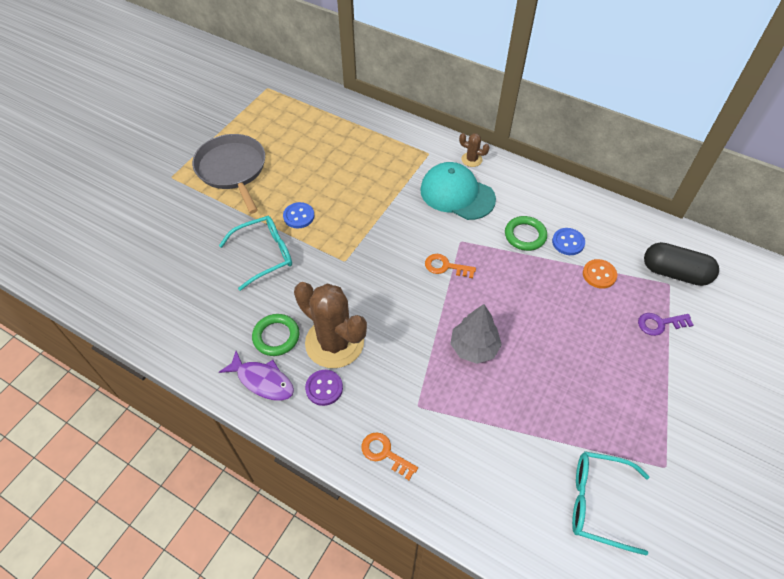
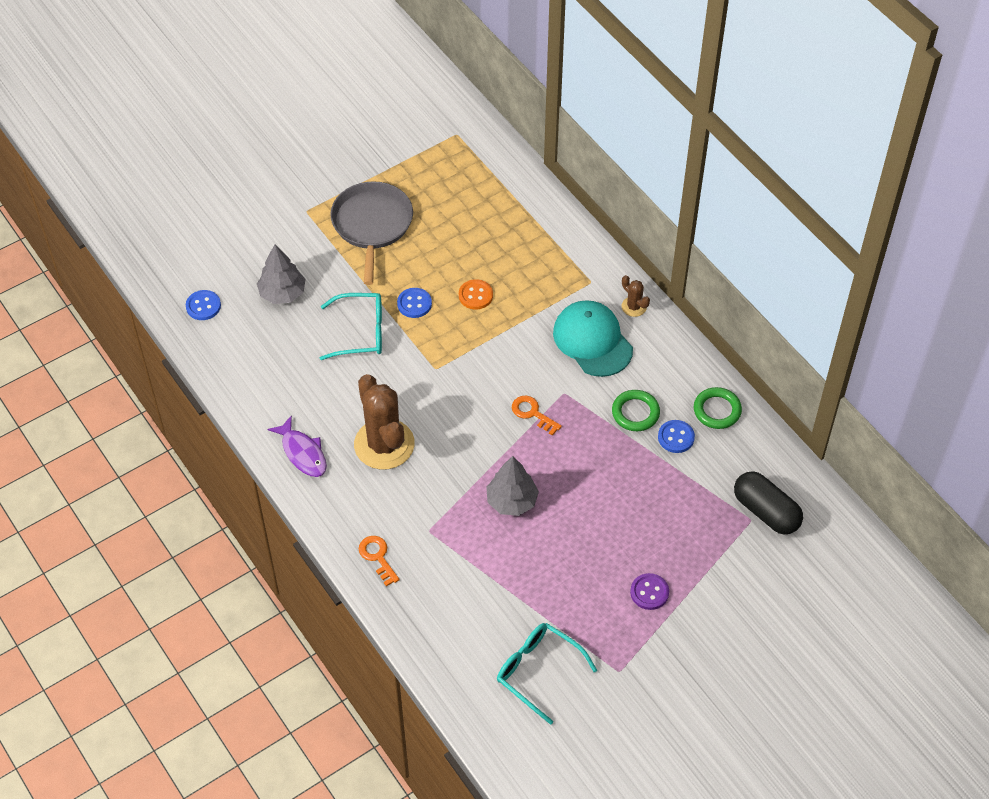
camera: 25 degrees right, 0 degrees up
(109, 283) = (203, 306): none -> blue button
(179, 247) = (282, 293): none -> grey tree
(276, 336) = (333, 418): green ring -> green ring (717, 410)
(324, 388) = (353, 481): purple button -> purple button (649, 592)
(599, 274) = (684, 482): orange button -> orange button (475, 295)
(660, 324) = (710, 553): purple key -> none

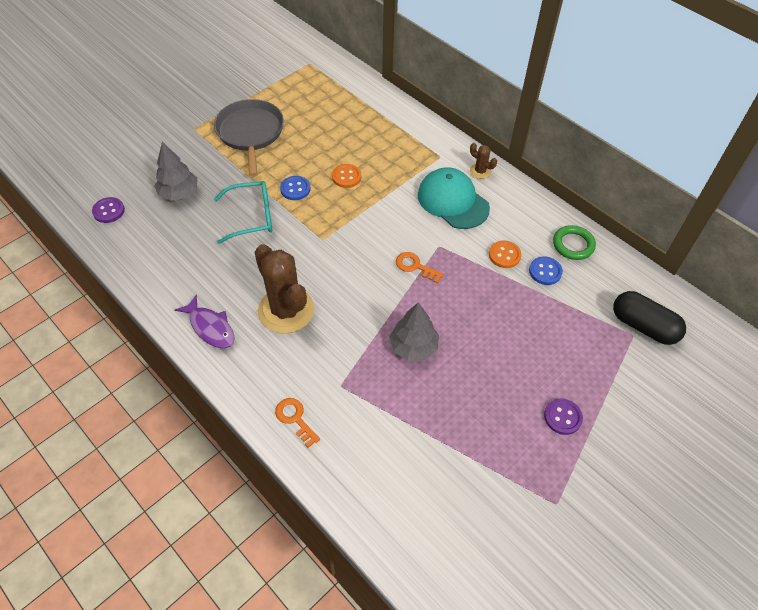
camera: 10 degrees left, 0 degrees up
(203, 306) = (108, 211): blue button -> purple button
(538, 671) = (476, 517): turquoise glasses -> none
(635, 413) = (504, 255): green ring -> orange button

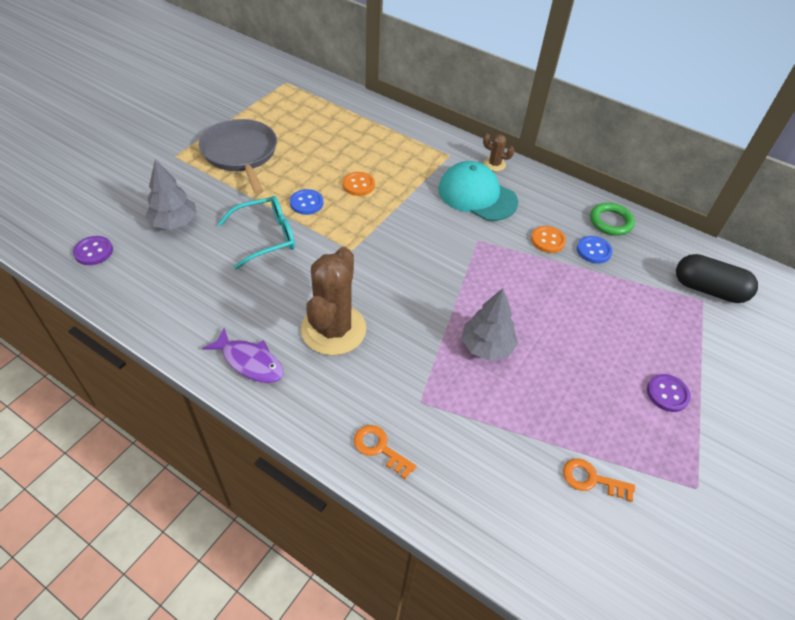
camera: 15 degrees left, 5 degrees down
(286, 310) = (333, 329): brown cactus -> brown cactus turned 60 degrees clockwise
(415, 266) = (460, 264): orange key -> orange key (592, 479)

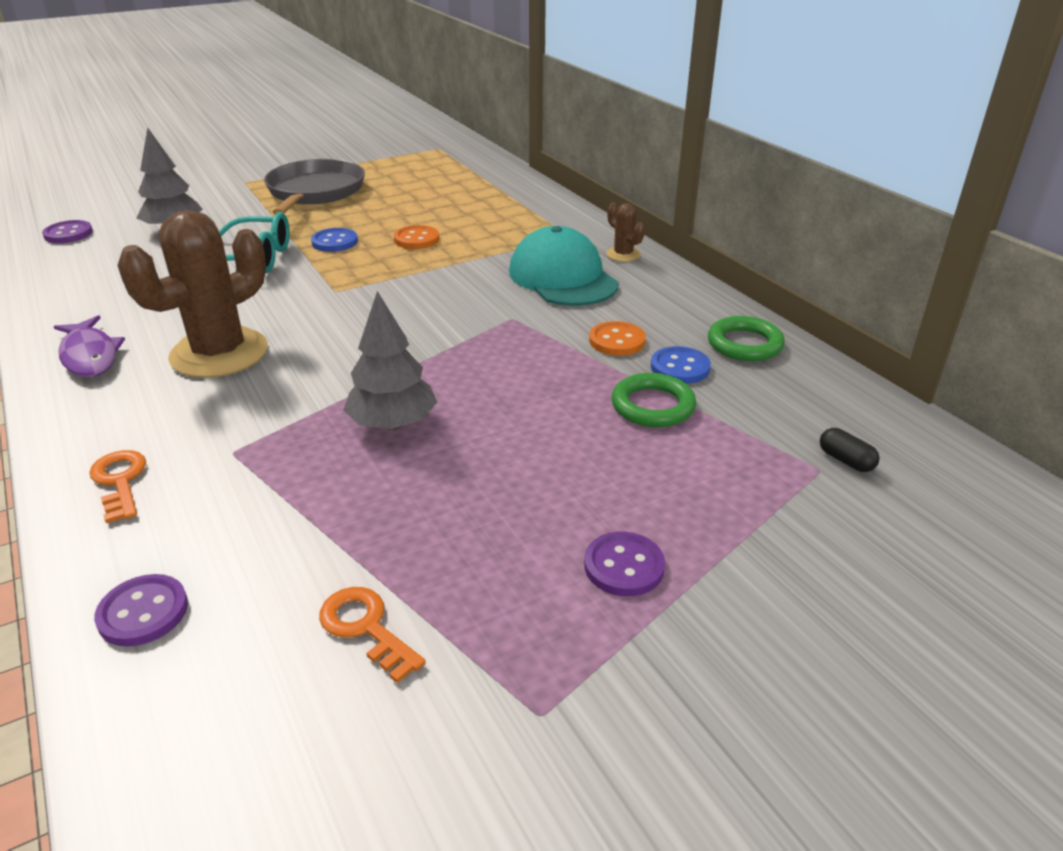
camera: 30 degrees right, 15 degrees down
(483, 521) = (143, 612): none -> purple button
(602, 284) = (652, 406): none -> green ring
(708, 289) = (845, 460): black capsule -> black capsule, size x0.43

